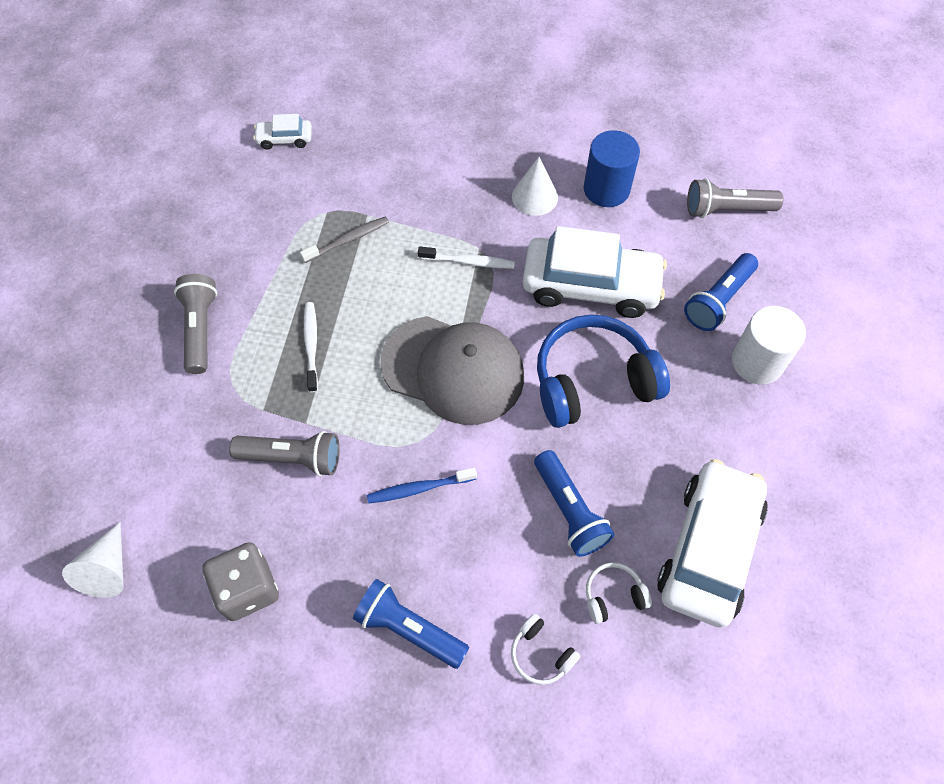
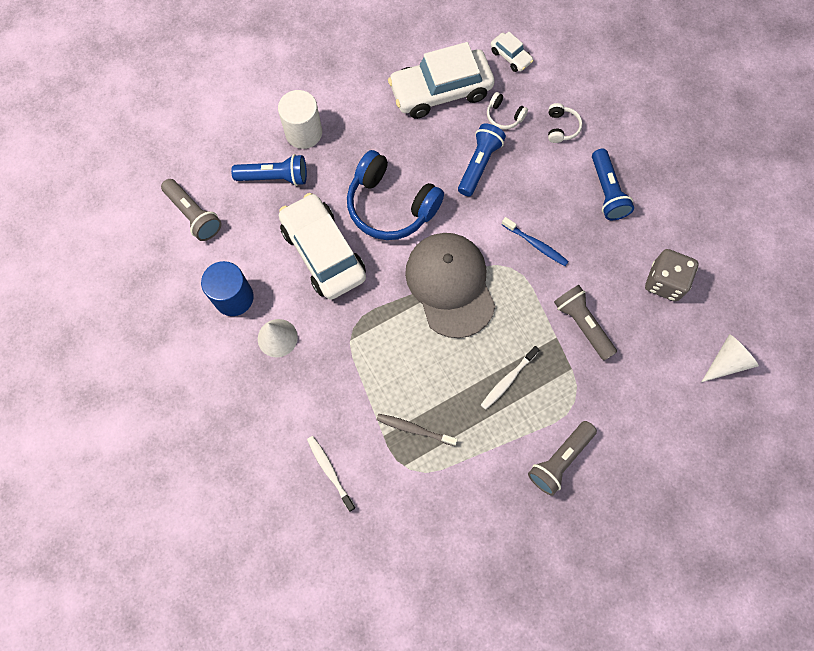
camera: 130 degrees left, 10 degrees up
(284, 139) = (366, 561): white car -> white car (510, 56)
(469, 262) = (366, 337): white toothbrush -> white toothbrush (330, 471)

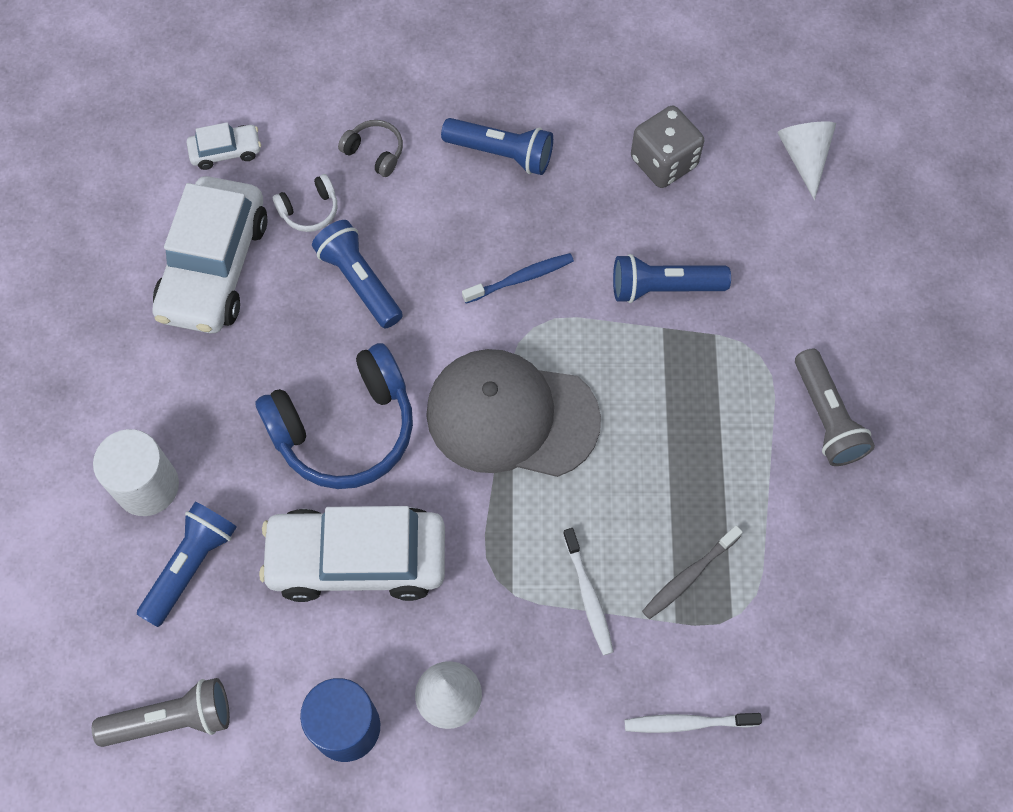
camera: 60 degrees left, 5 degrees down
(508, 380) = (687, 419): white toothbrush -> white toothbrush (588, 596)
(561, 127) = (375, 152): white headphones -> grey headphones
(582, 324) = (663, 288): grey flashlight -> blue flashlight

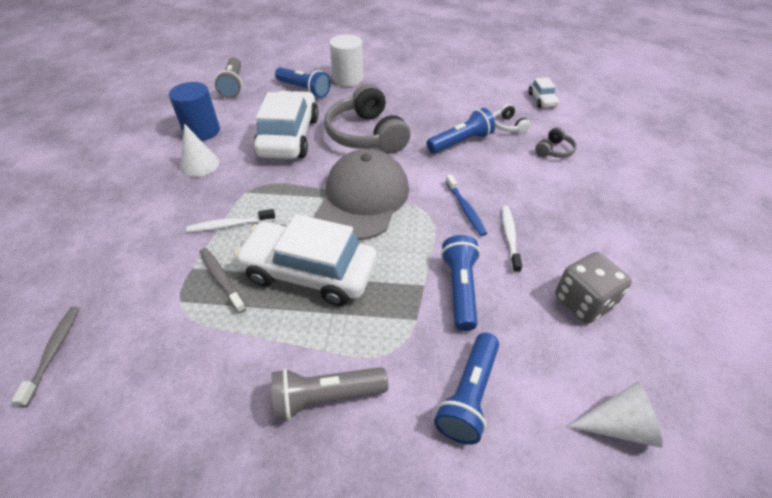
camera: 95 degrees right, 20 degrees down
(215, 267) = (468, 96): white car -> white car (309, 272)
(345, 429) = (366, 135): blue headphones -> grey headphones
(501, 153) = (568, 206): blue flashlight -> blue flashlight (469, 395)
(687, 723) = (121, 266): white toothbrush -> white toothbrush (509, 237)
(829, 743) = (54, 352): none -> grey toothbrush

